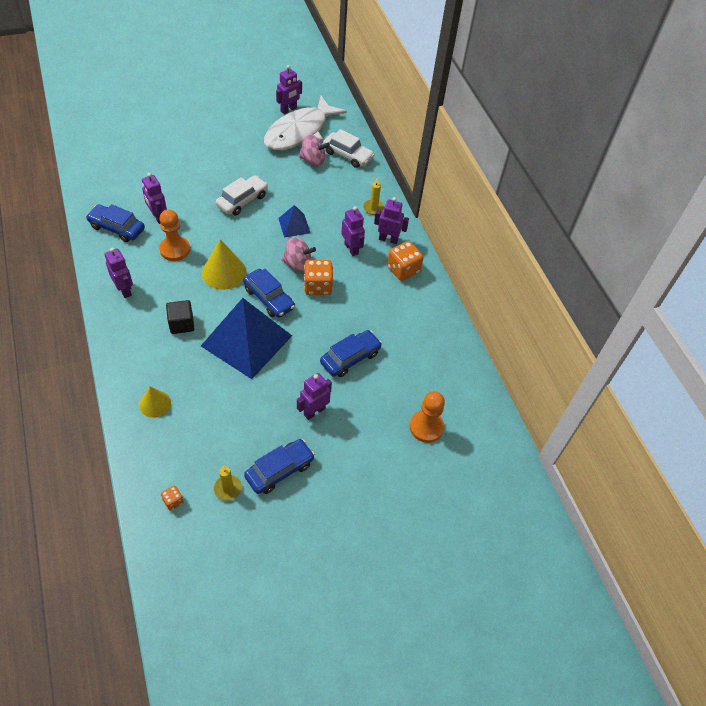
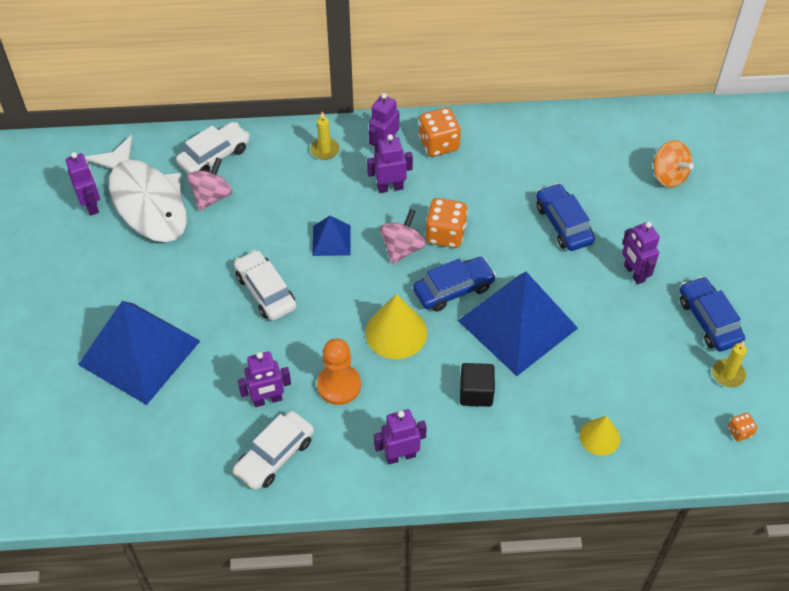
camera: 70 degrees left, 0 degrees up
(117, 228) = (274, 456): blue car -> white car
(183, 153) = (139, 352): none -> blue pyramid
(426, 427) = (668, 176): orange pawn -> orange spinning top

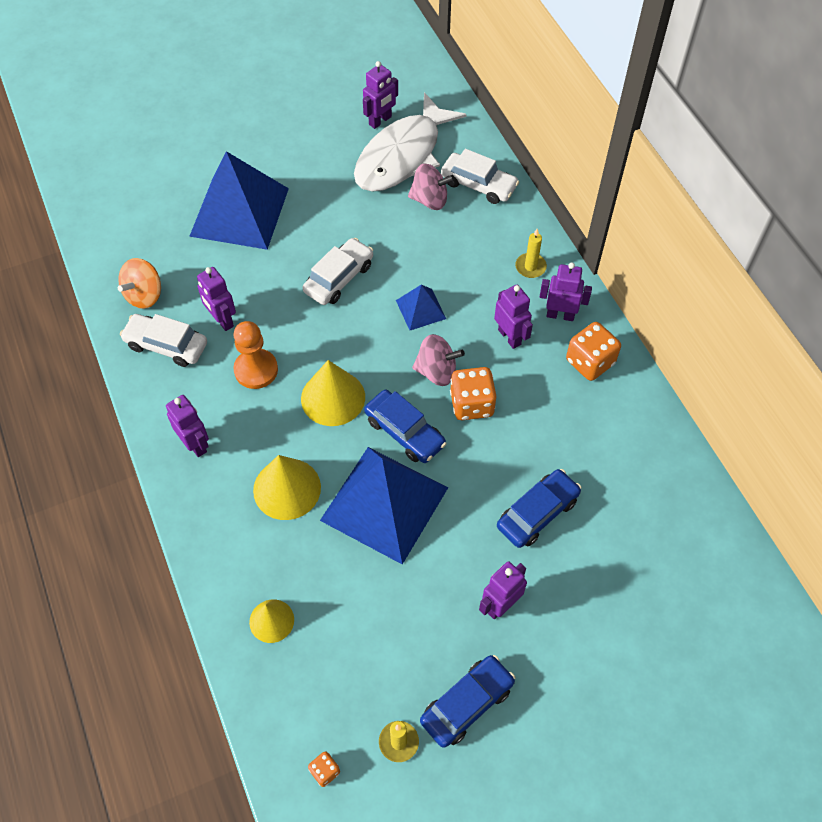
camera: 70 degrees right, 5 degrees up
(476, 393) = (287, 488): black cube -> yellow cone
(668, 176) = (664, 610): orange spinning top -> orange spinning top (144, 295)

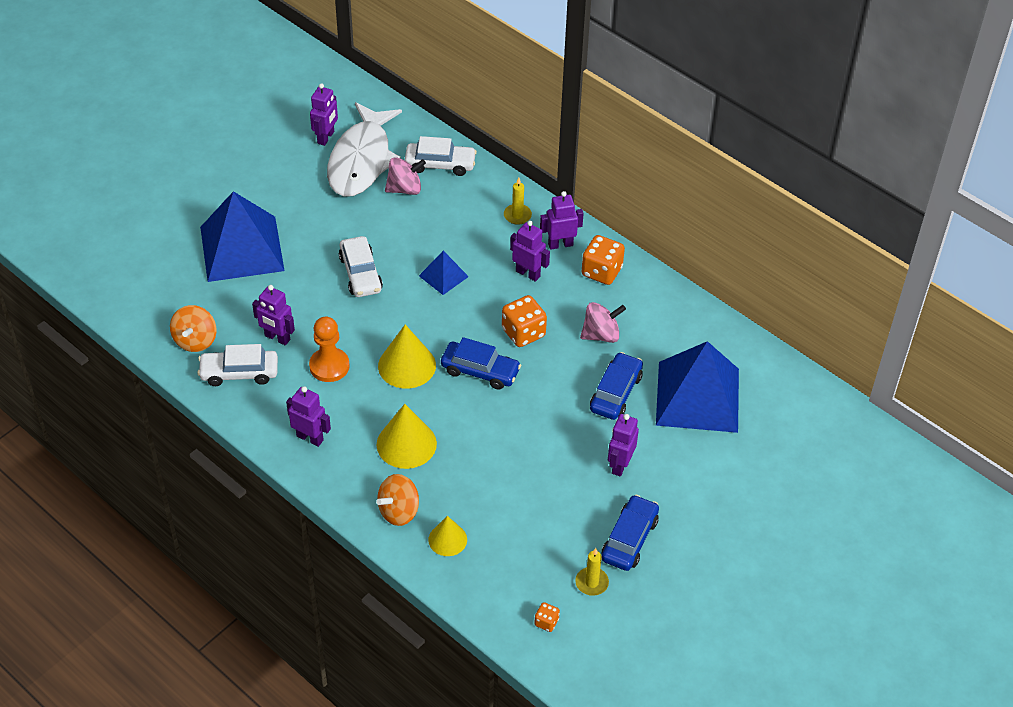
camera: 25 degrees left, 10 degrees down
(239, 565) = (399, 511): none -> orange spinning top
(339, 278) = (360, 274): white car -> white car turned 150 degrees clockwise
(384, 503) = (492, 427): blue pyramid -> blue pyramid (698, 396)
(436, 371) = (482, 318): pink spinning top -> pink spinning top (601, 335)

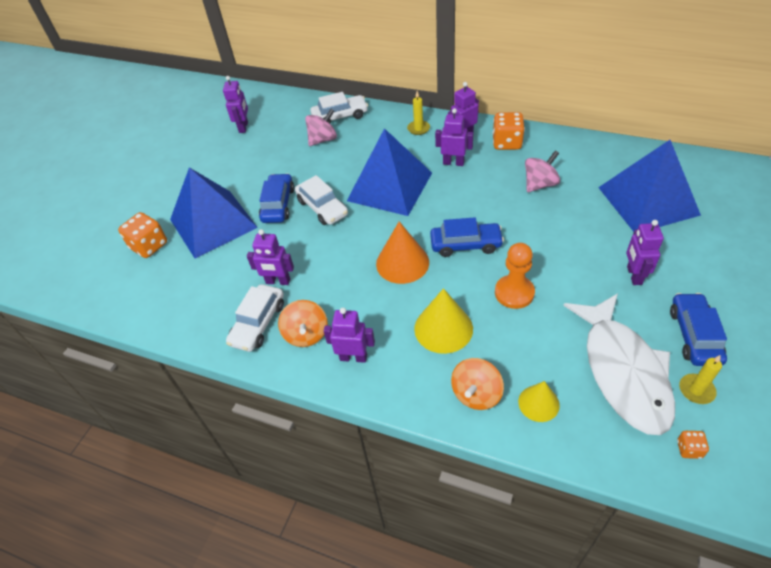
camera: 15 degrees left, 0 degrees up
(195, 340) = (205, 310): orange spinning top -> orange spinning top (306, 334)
(239, 373) = (258, 323): white car -> white car turned 45 degrees counterclockwise
(329, 366) = (336, 288): orange pawn -> orange pawn (514, 293)
(361, 160) = (279, 132): white fish -> white fish (623, 371)
(407, 365) = (402, 263): yellow cone -> orange cone
(443, 276) = (389, 186): blue pyramid -> blue pyramid, size x2.16
(523, 333) = (480, 204): orange dice -> orange dice (149, 246)
(616, 393) = (584, 221): blue car -> blue car (278, 204)

